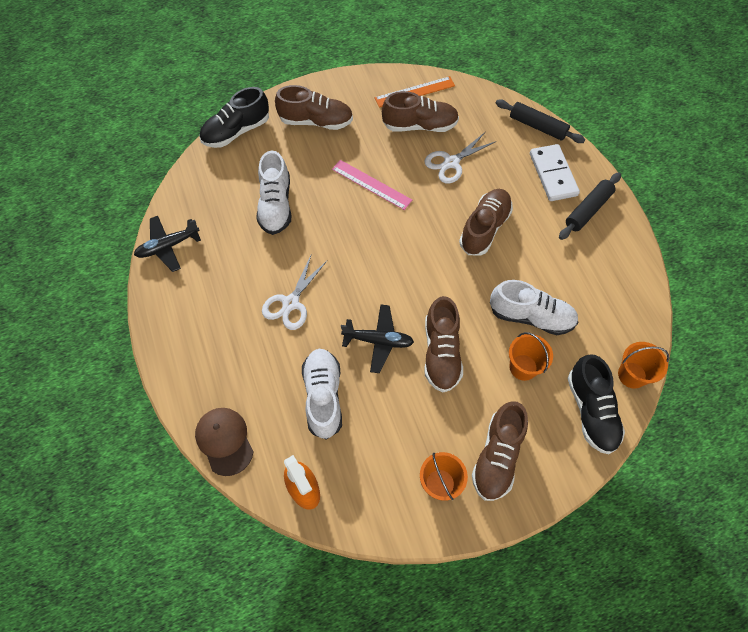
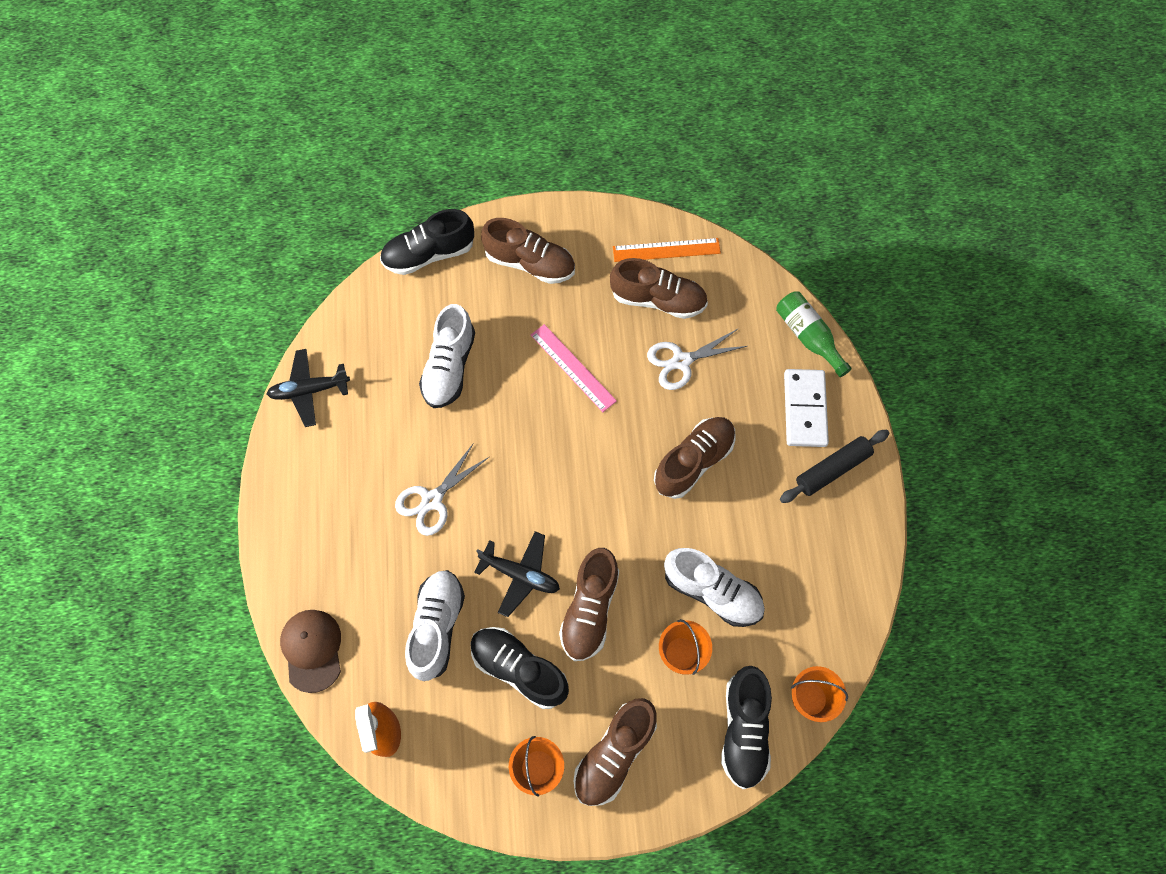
camera: 15 degrees right, 5 degrees up
(400, 411) = (519, 669): none -> black shoe
(537, 126) = (808, 337): black rolling pin -> green bottle

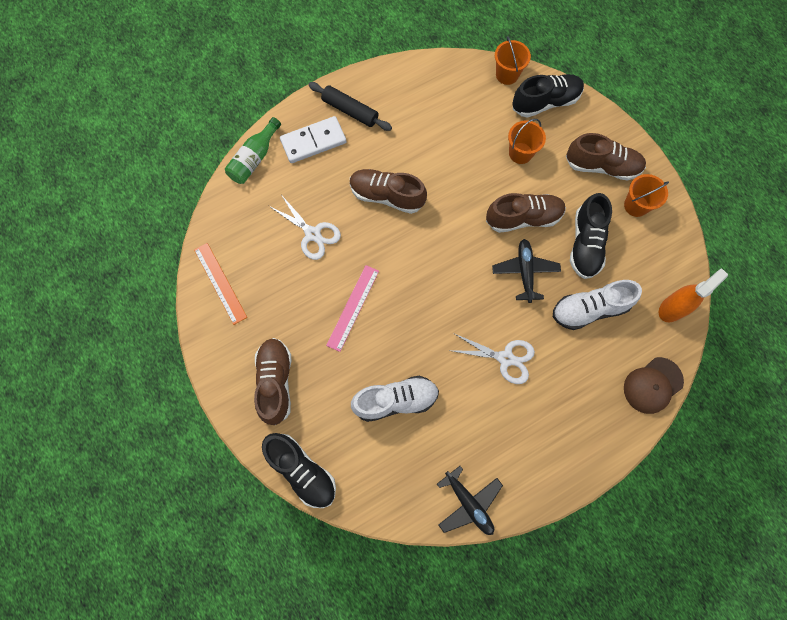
camera: 115 degrees left, 5 degrees up
(658, 299) = (267, 271): brown shoe -> none
(712, 592) = (471, 150): white shoe -> none

